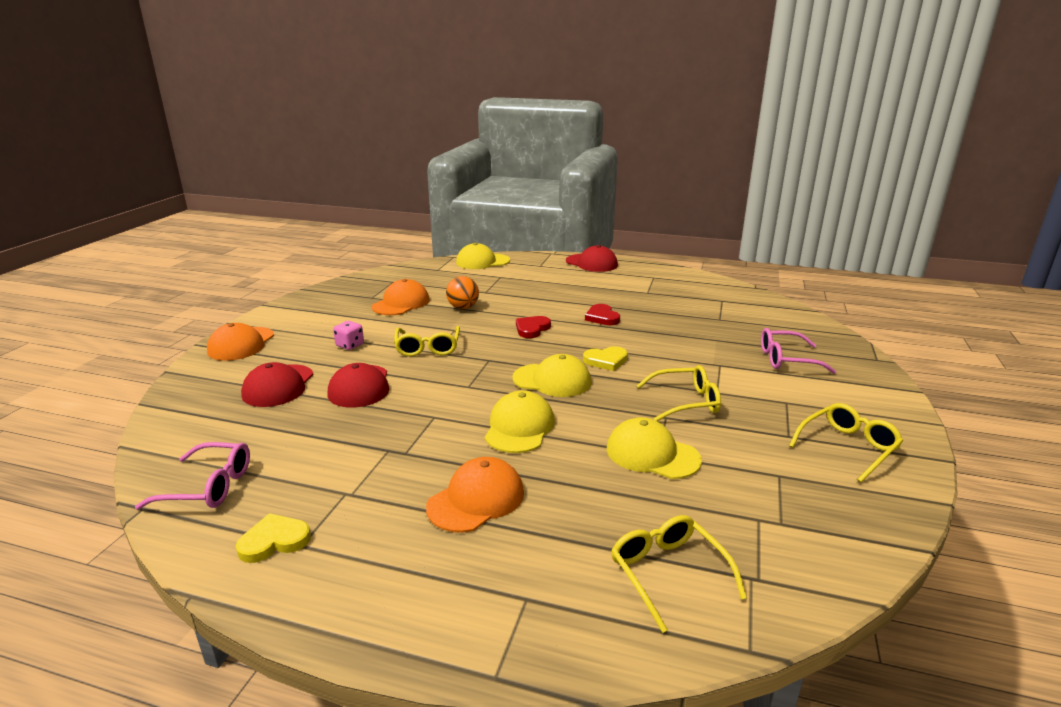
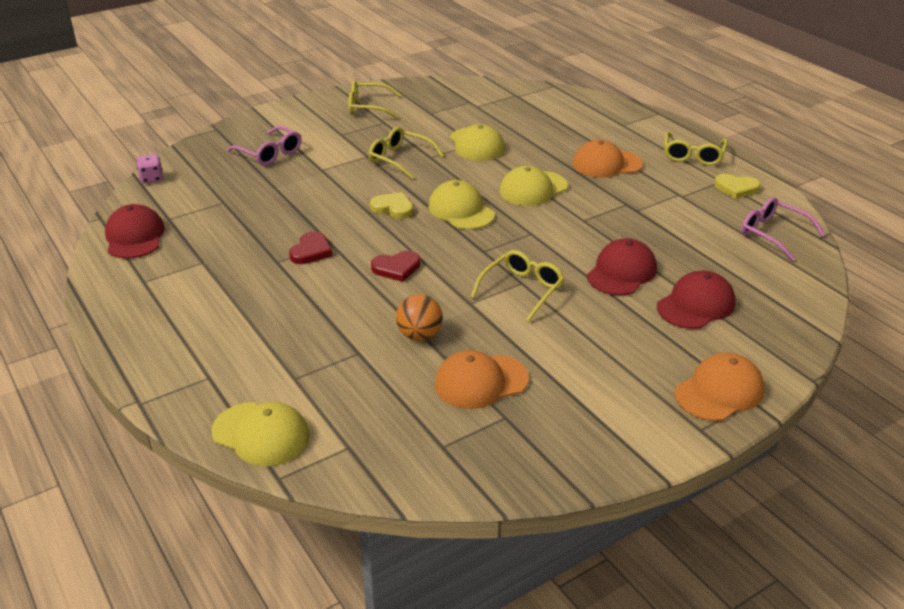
camera: 140 degrees left, 10 degrees up
(350, 345) = (596, 330): pink dice -> pink dice (151, 178)
(591, 263) = (144, 346): red cap -> red cap (134, 236)
(668, 573) = (550, 109): yellow glasses -> yellow glasses (693, 155)

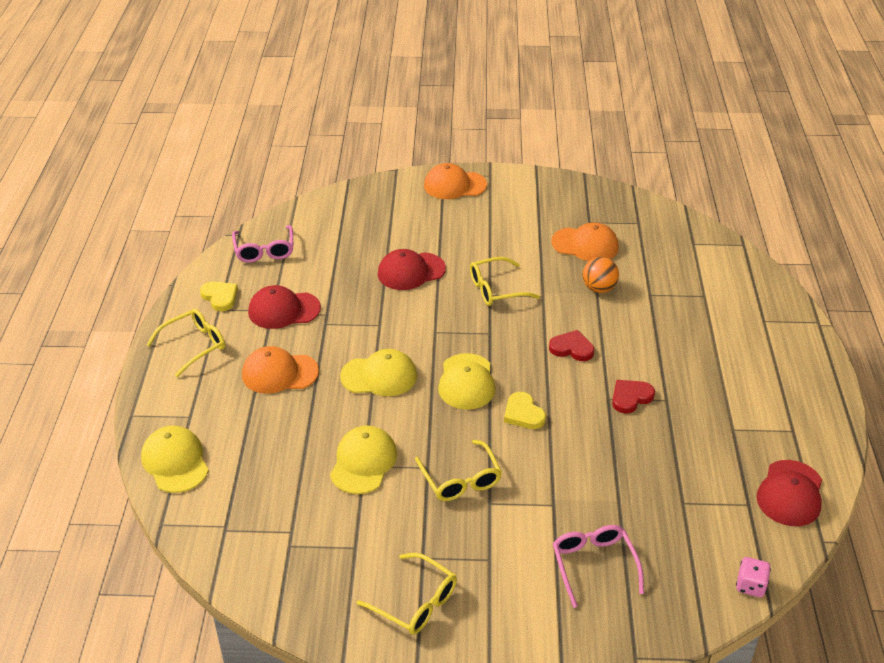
camera: 145 degrees left, 5 degrees up
(261, 434) = (743, 271): yellow cap -> yellow cap (175, 462)
(606, 164) = (279, 373): orange cap -> orange cap turned 150 degrees clockwise
(696, 305) = (395, 230): red cap -> red cap (283, 310)

